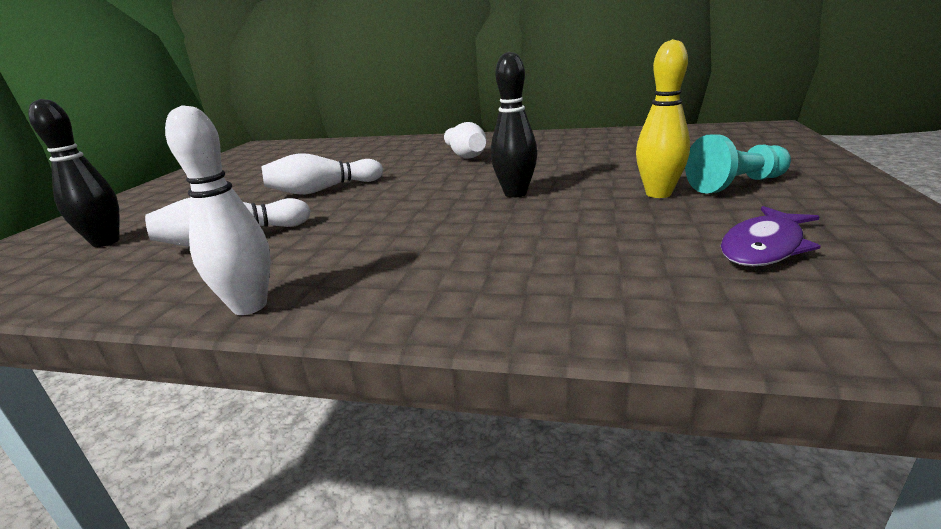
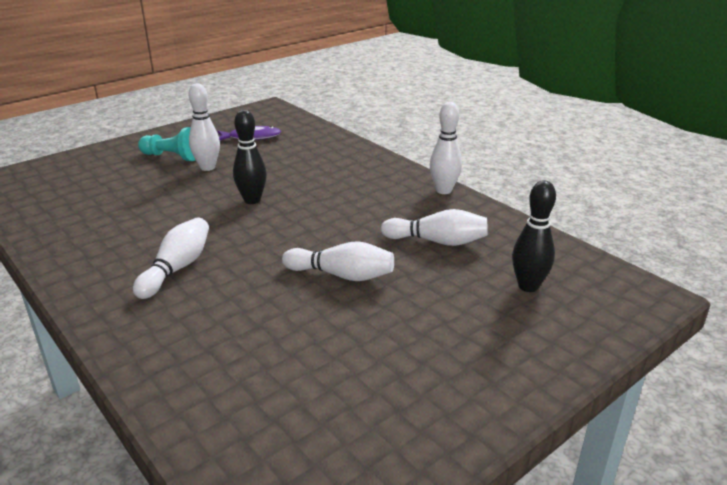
camera: 145 degrees left, 5 degrees up
(658, 194) = (207, 167): yellow bowling pin -> white bowling pin

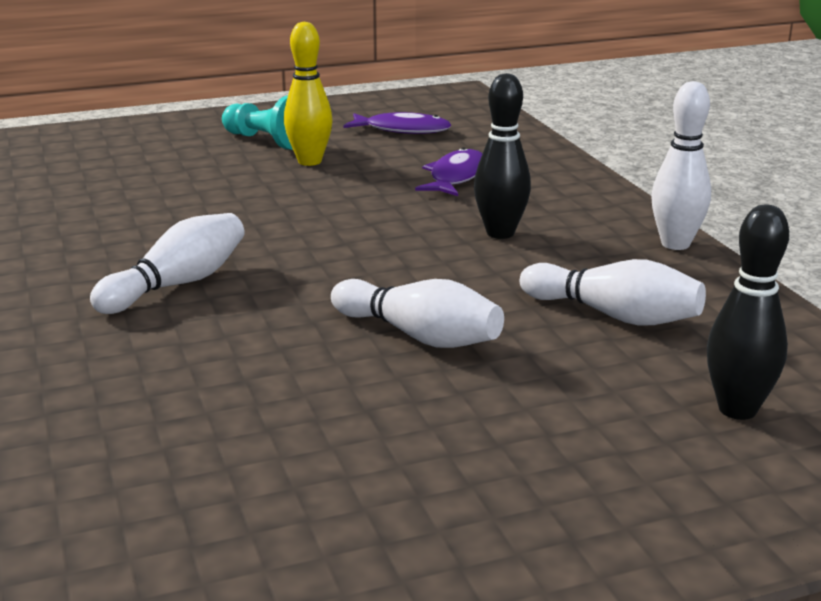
camera: 20 degrees right, 5 degrees down
(207, 167) = (309, 161): white bowling pin -> yellow bowling pin
(252, 200) = (347, 213): black bowling pin -> black bowling pin (500, 233)
(301, 165) = (455, 177): none -> purple fish

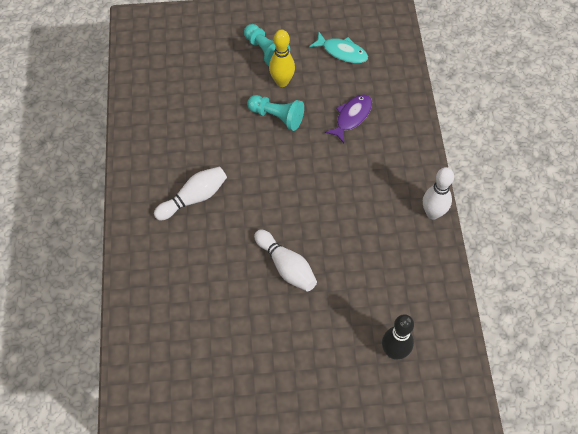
camera: 15 degrees right, 35 degrees up
(316, 190) = (277, 117): none -> turquoise pawn
(403, 130) = (342, 52): purple fish -> turquoise fish
(500, 233) = (353, 183): black bowling pin -> none
(614, 315) = (375, 270): white bowling pin -> none

